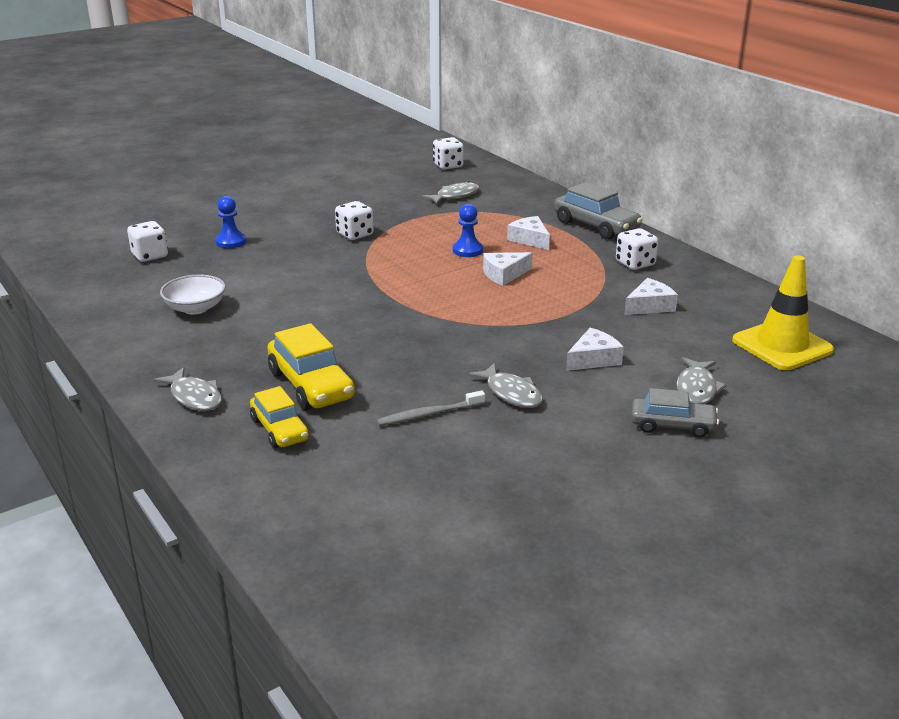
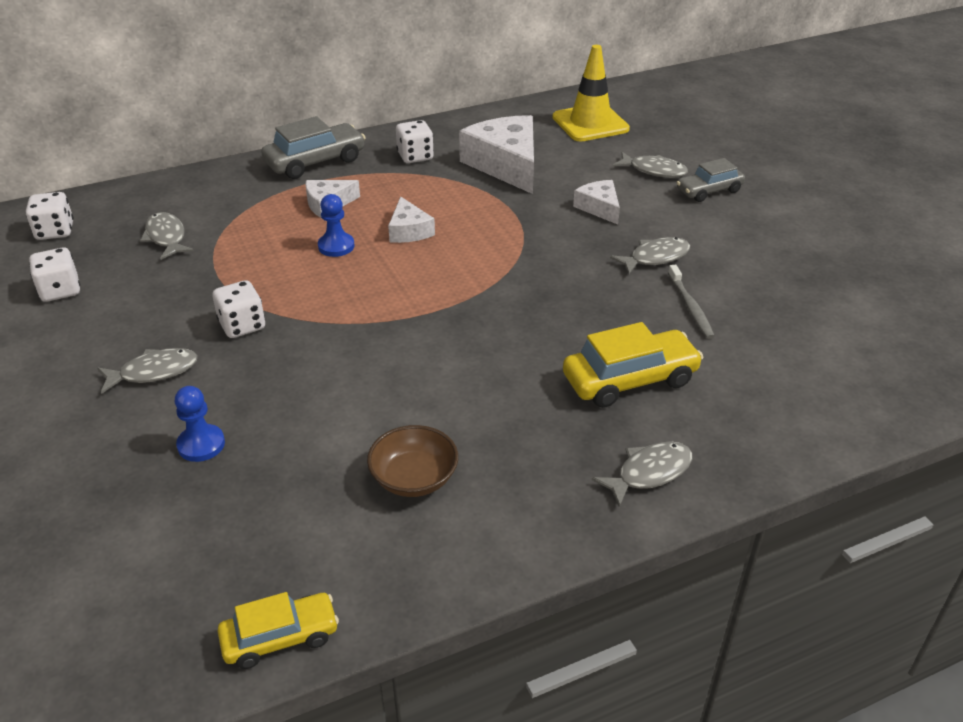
camera: 80 degrees left, 10 degrees up
(150, 256) = (206, 539): white dice -> white dice (60, 290)
(195, 308) = (414, 478): white bowl -> brown bowl
(280, 429) = (718, 405): yellow car -> yellow car (280, 637)
(300, 218) = (154, 372): none -> grey fish
(649, 306) = (506, 165): white cheese -> white cheese, size x1.91
(672, 425) = (709, 191): grey car -> grey car turned 135 degrees counterclockwise

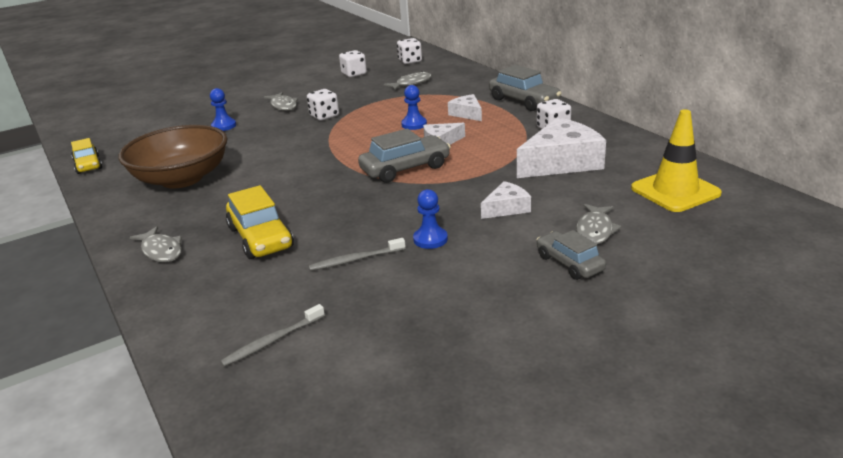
camera: 85 degrees right, 10 degrees down
(414, 478) = (182, 178): brown bowl -> brown bowl, size x1.97
(476, 262) = (405, 168): none -> grey car
(655, 257) = (430, 239): grey fish -> blue pawn
(839, 363) = (272, 341): none -> grey toothbrush

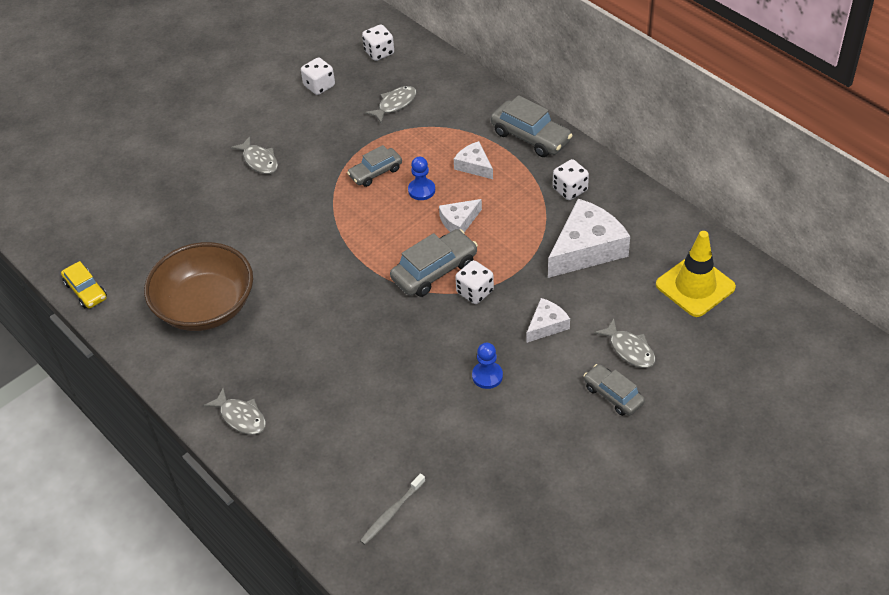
camera: 10 degrees left, 20 degrees up
(224, 126) = (206, 206): blue pawn -> none
(260, 238) = (329, 389): yellow car -> none
(324, 116) = (316, 179): white dice -> white dice (475, 292)
(355, 260) = (427, 410): grey toothbrush -> none
(378, 114) = (375, 172): none -> grey car
(595, 230) = (629, 349): grey fish -> grey fish turned 45 degrees counterclockwise

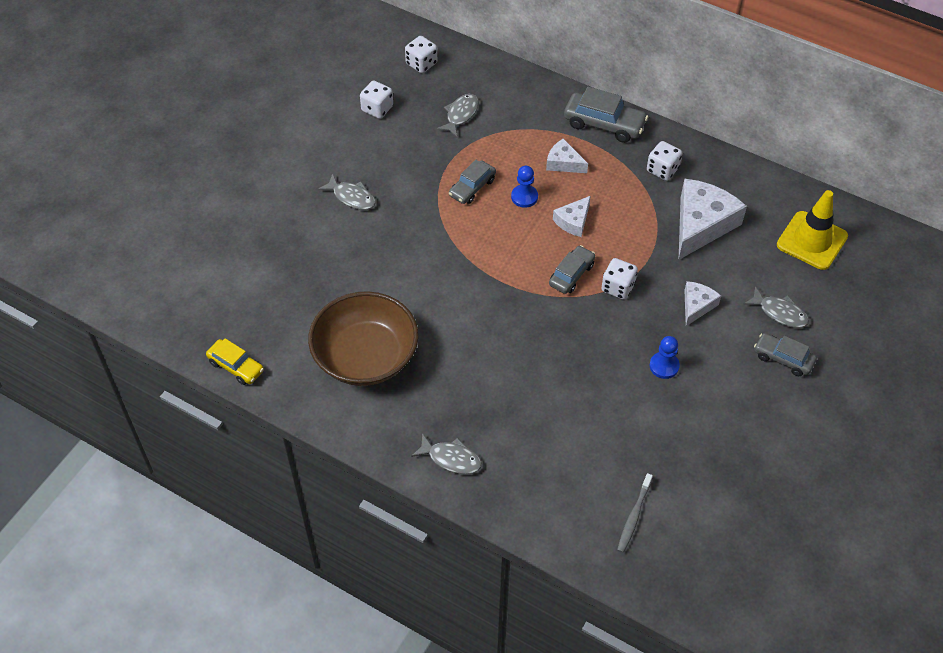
camera: 20 degrees left, 5 degrees up
(434, 271) = (571, 274): grey car -> grey car, size x0.65

